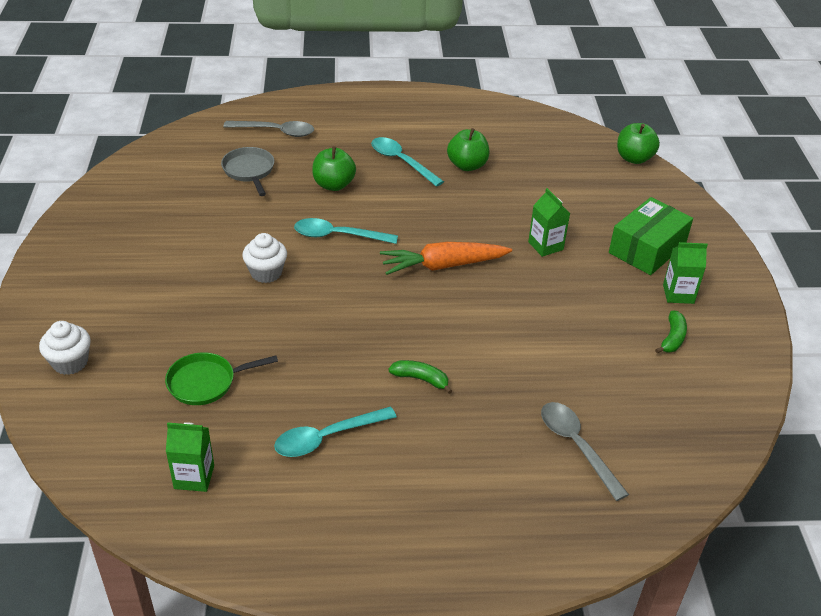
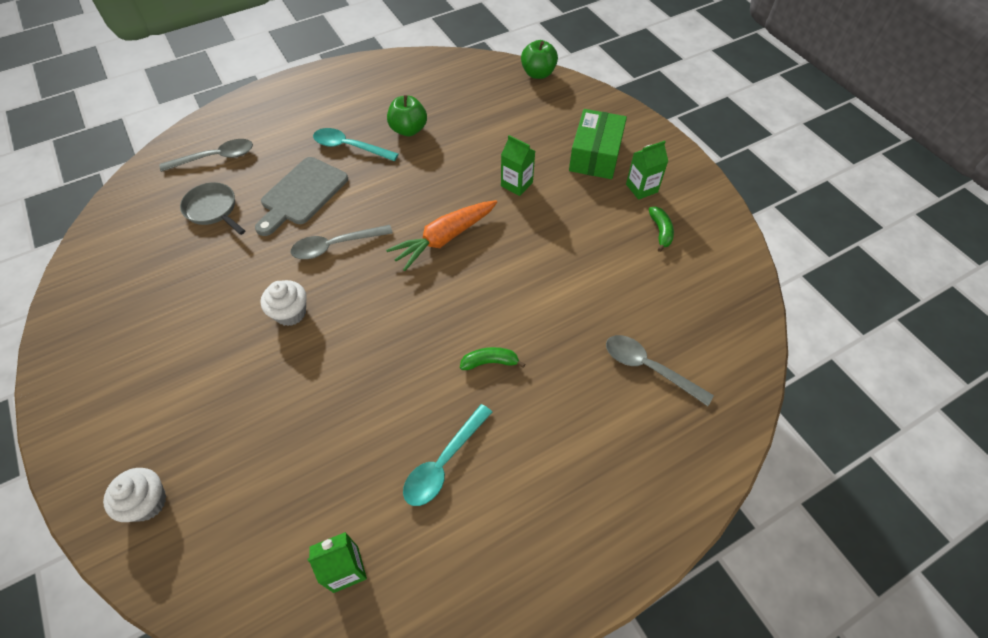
camera: 25 degrees left, 15 degrees up
(206, 382) = (299, 458): green pan -> none
(333, 185) = (302, 194): green apple -> grey cutting board
(338, 236) = (335, 246): turquoise spoon -> grey spoon

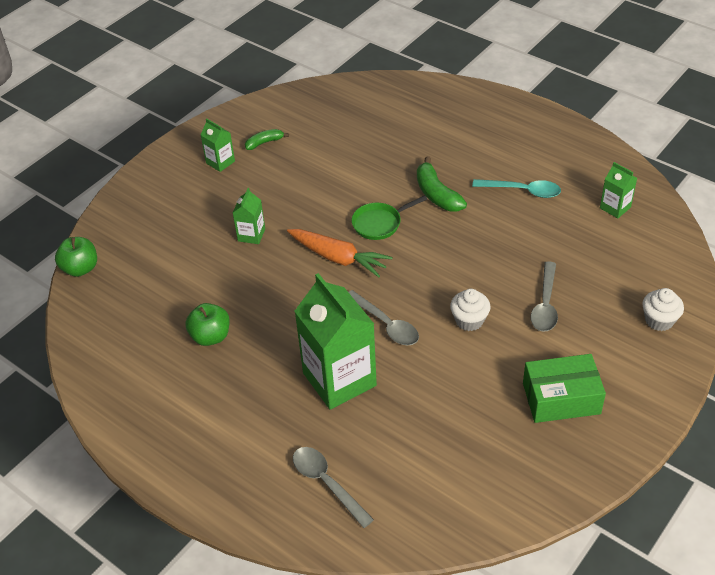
camera: 110 degrees left, 10 degrees down
(213, 209) = (396, 441): grey pan -> none
(302, 194) = (339, 379): grey cutting board -> green carton
(349, 147) = (257, 373): turquoise spoon -> none
(473, 289) = (379, 223): none -> green pan
(490, 362) = (436, 194): green banana -> green banana, size x1.66
(595, 155) = (191, 197): green box -> green box (561, 398)
(648, 368) = (392, 123): grey spoon -> grey spoon (545, 304)

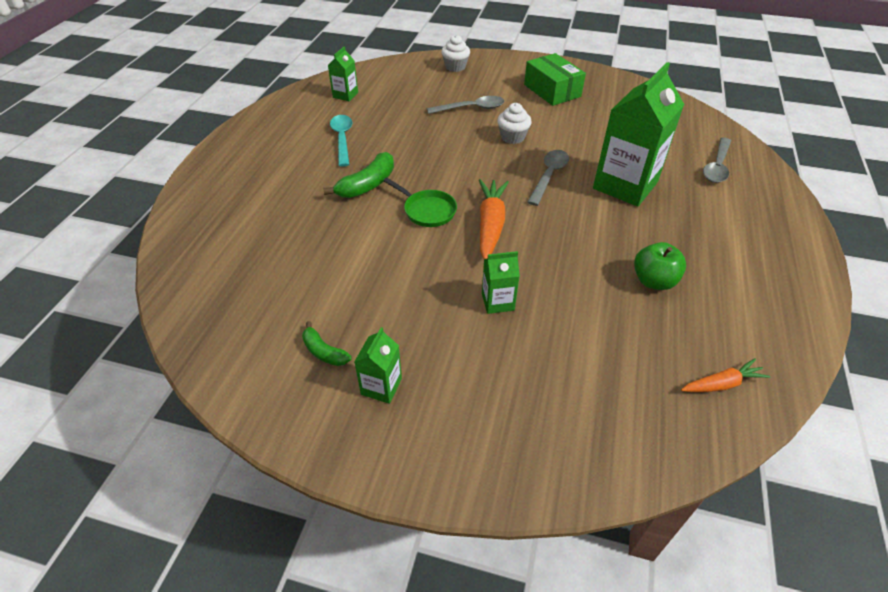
camera: 115 degrees left, 0 degrees up
(80, 268) = (665, 461): green apple -> none
(102, 326) = (722, 384): none -> orange carrot

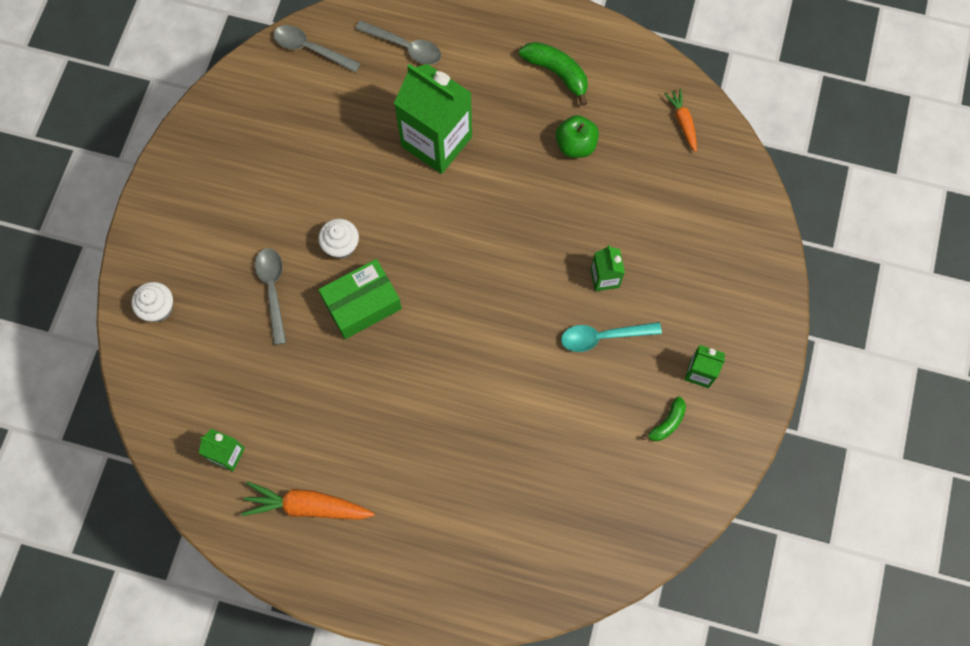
camera: 90 degrees left, 25 degrees up
(342, 139) = (337, 446): turquoise spoon -> turquoise spoon (603, 337)
(367, 185) = (432, 407): green banana -> green banana (557, 73)
(427, 210) = (477, 341): green pan -> none
(490, 225) = (500, 278): orange carrot -> orange carrot (307, 506)
(549, 176) = (418, 214): grey spoon -> grey spoon (310, 49)
(552, 90) = (234, 189): green box -> green box (362, 304)

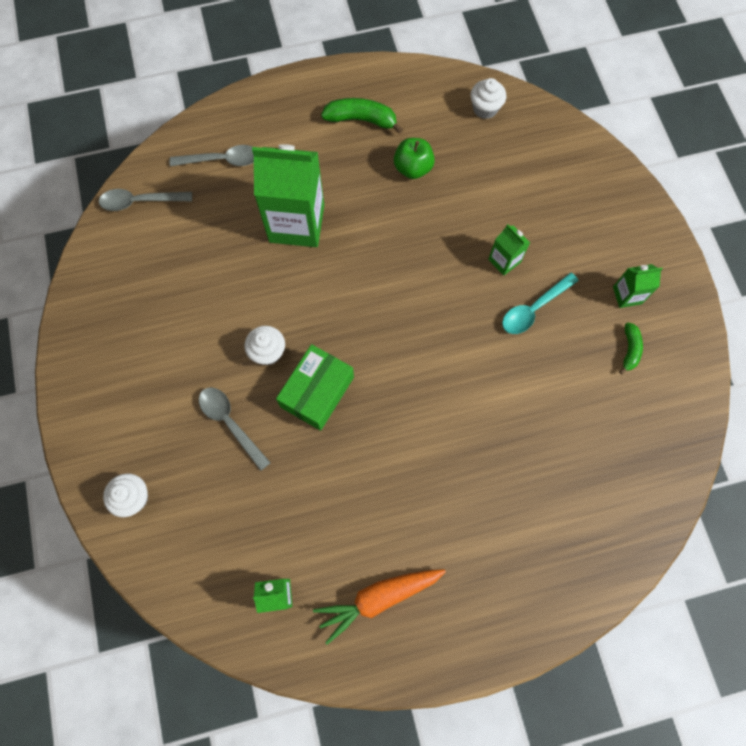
camera: 30 degrees left, 0 degrees up
(682, 122) = (485, 108): orange carrot -> white cupcake

